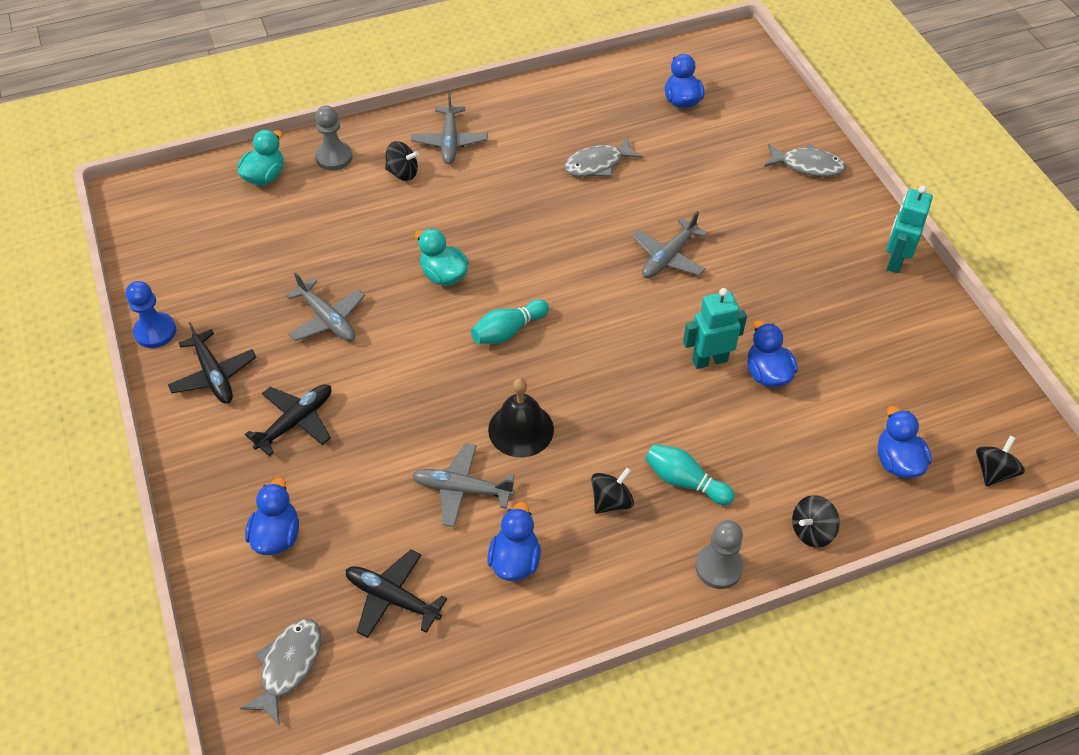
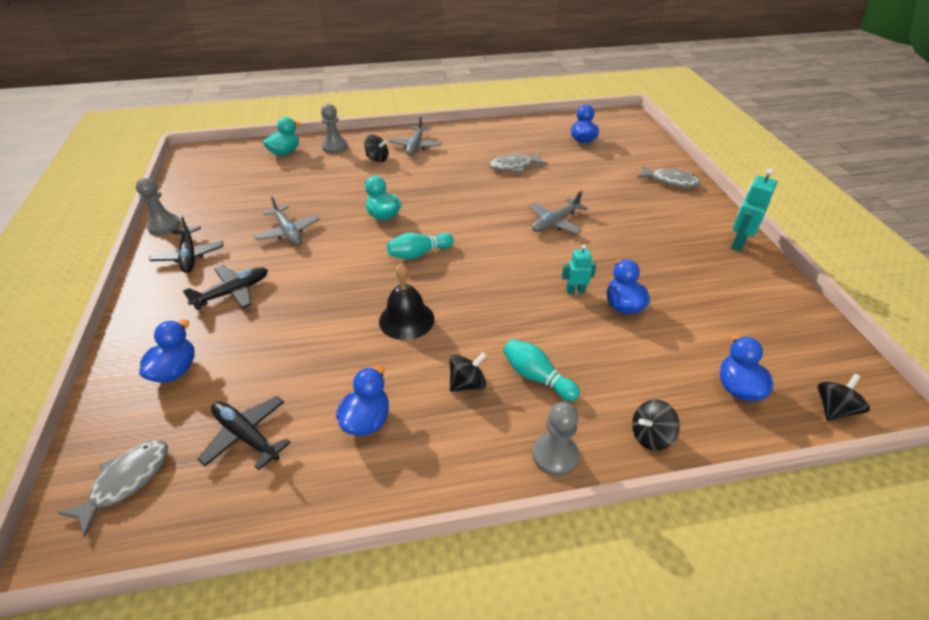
camera: 10 degrees right, 10 degrees down
(155, 331) = (164, 226): blue pawn -> grey pawn
(462, 489) = (342, 357): grey plane -> none
(709, 360) = (575, 291): turquoise robot -> turquoise robot, size x0.63

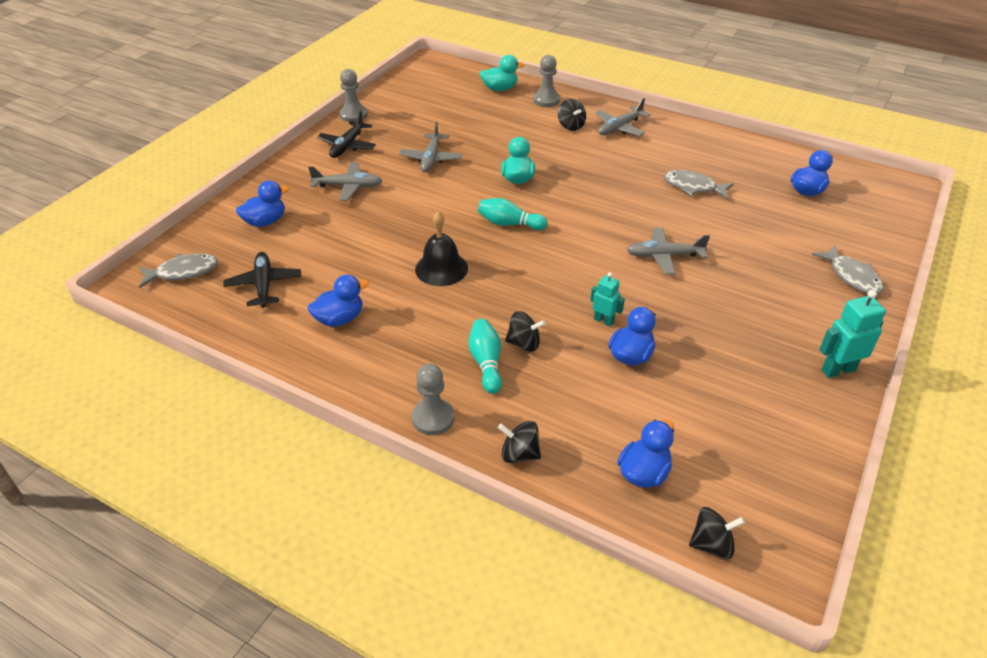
camera: 40 degrees right, 0 degrees up
(233, 292) = (348, 187): black plane -> grey plane
(467, 384) = (431, 336): black spinning top -> black spinning top (524, 343)

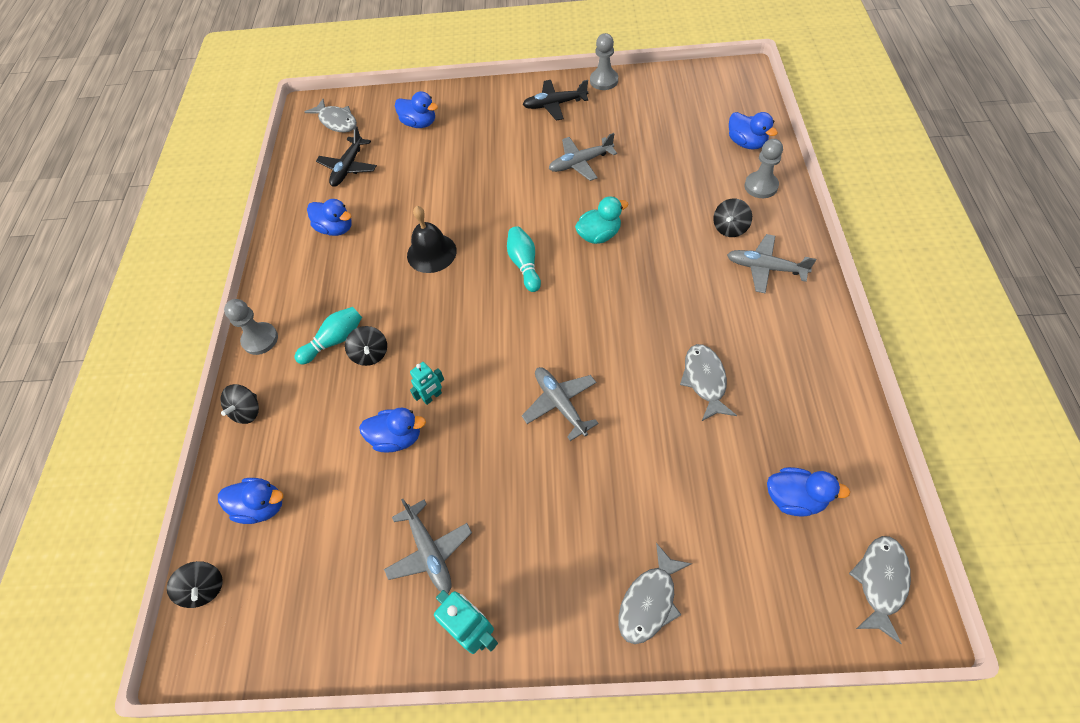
camera: 65 degrees right, 15 degrees up
(264, 285) = (348, 167): black plane -> black plane turned 150 degrees clockwise
(348, 187) = (498, 139): grey plane -> grey plane (429, 551)
(500, 89) = (746, 143): turquoise duck -> blue duck
(519, 454) = (247, 411): black spinning top -> black spinning top turned 150 degrees counterclockwise
(604, 320) = (432, 397): turquoise robot -> turquoise robot turned 45 degrees clockwise
(879, 186) = (880, 582): none -> grey fish

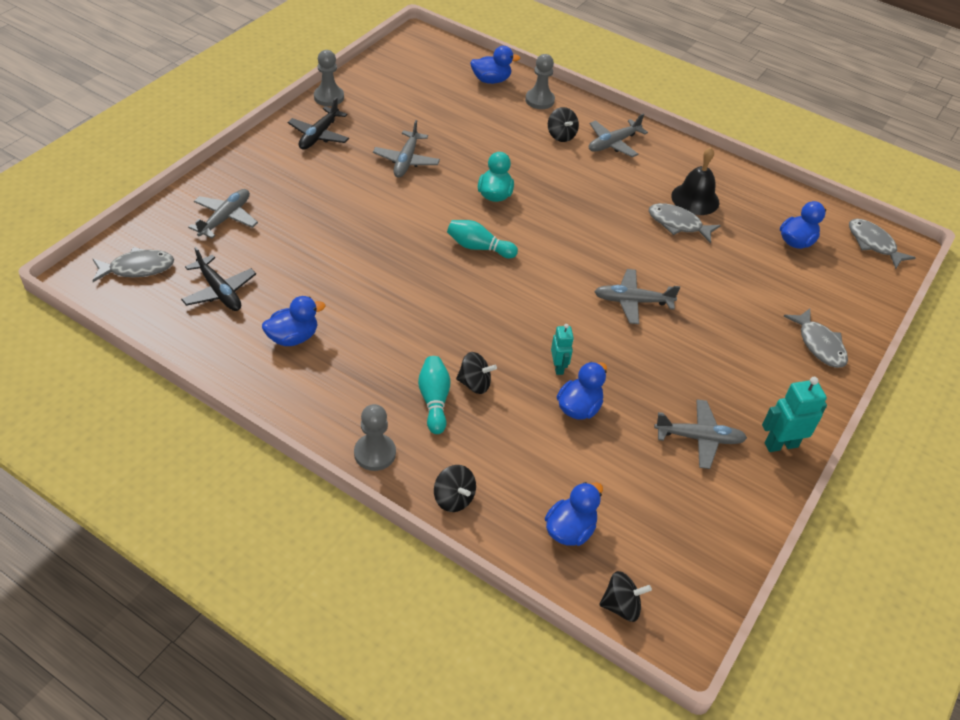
camera: 65 degrees left, 10 degrees down
(419, 123) = (225, 218): blue duck -> grey plane
(431, 253) = (402, 292): black bell -> black bell (695, 199)

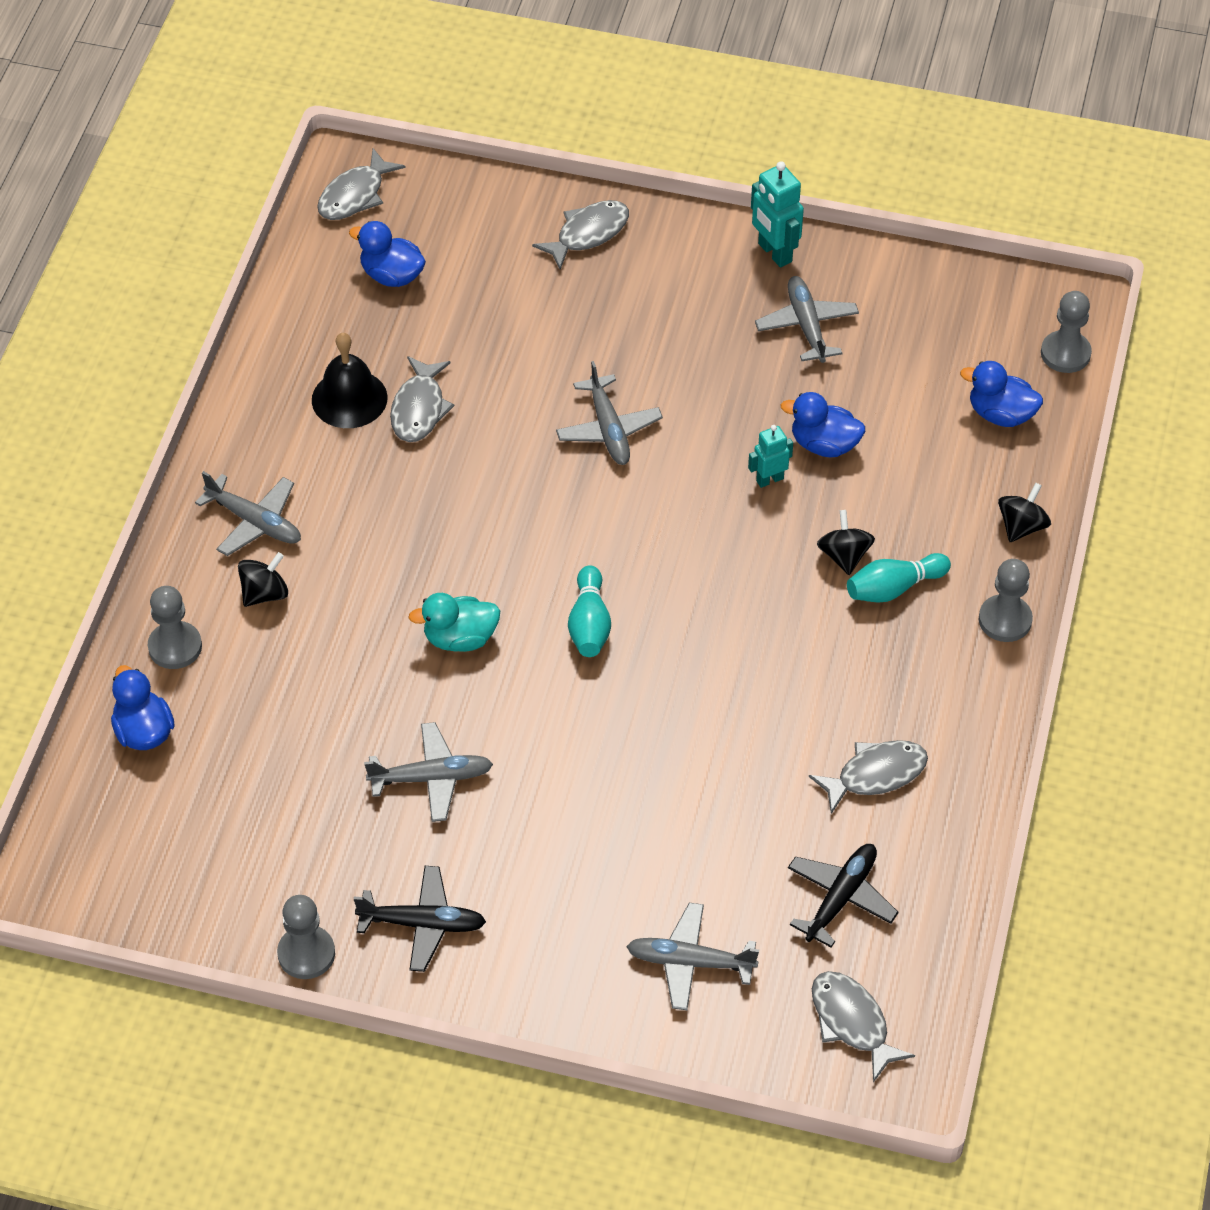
camera: 105 degrees left, 5 degrees up
(293, 337) = (875, 775): blue duck -> grey fish
(621, 605) = (1065, 353): black spinning top -> grey pawn

